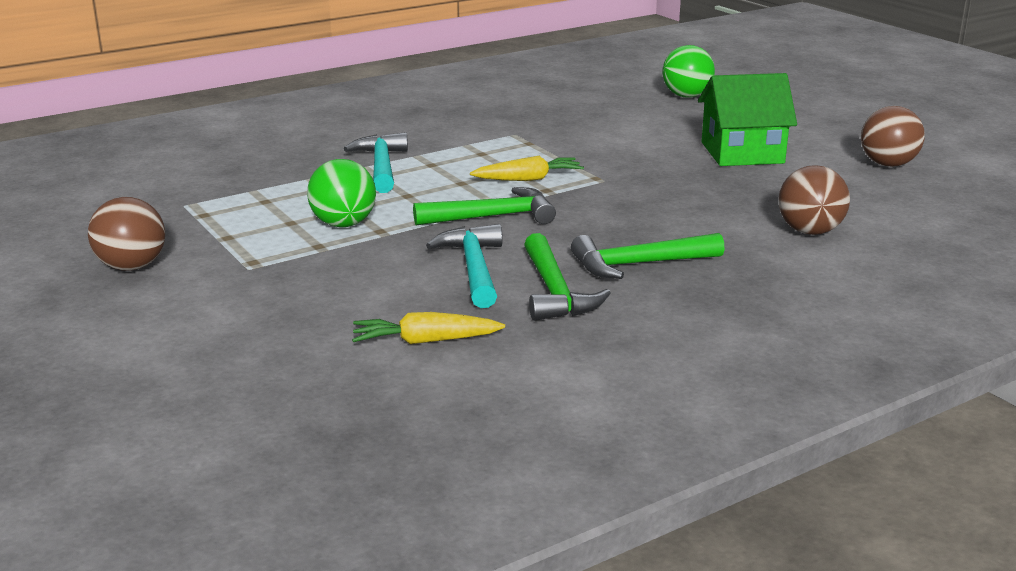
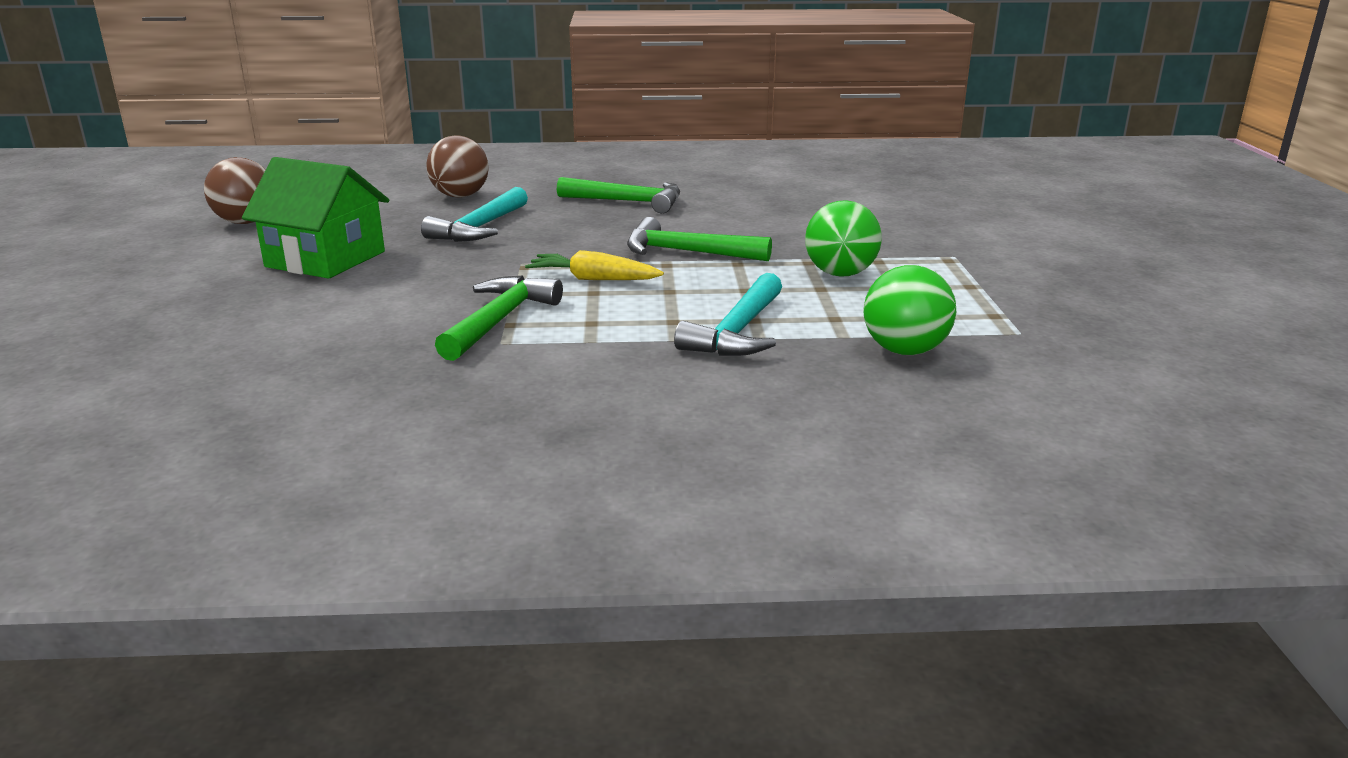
camera: 150 degrees left, 0 degrees up
(132, 267) = (1072, 277): brown ball -> none
(425, 341) = (839, 194): yellow carrot -> none
(474, 268) = (757, 221): turquoise hammer -> turquoise hammer (480, 228)
(554, 291) = (716, 200): green hammer -> green hammer (499, 321)
(686, 96) = (144, 350): green ball -> green ball (904, 351)

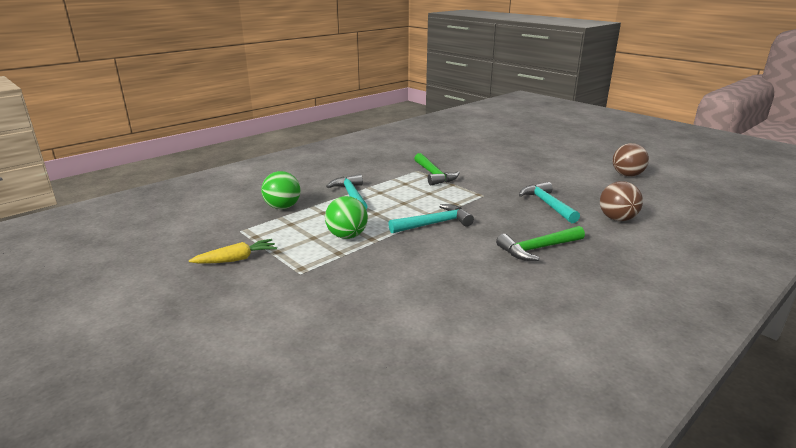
camera: 140 degrees right, 0 degrees up
(325, 259) = (547, 173): green house -> none
(593, 279) = (441, 197): yellow carrot -> yellow carrot (237, 259)
(687, 252) = (434, 224): green hammer -> turquoise hammer

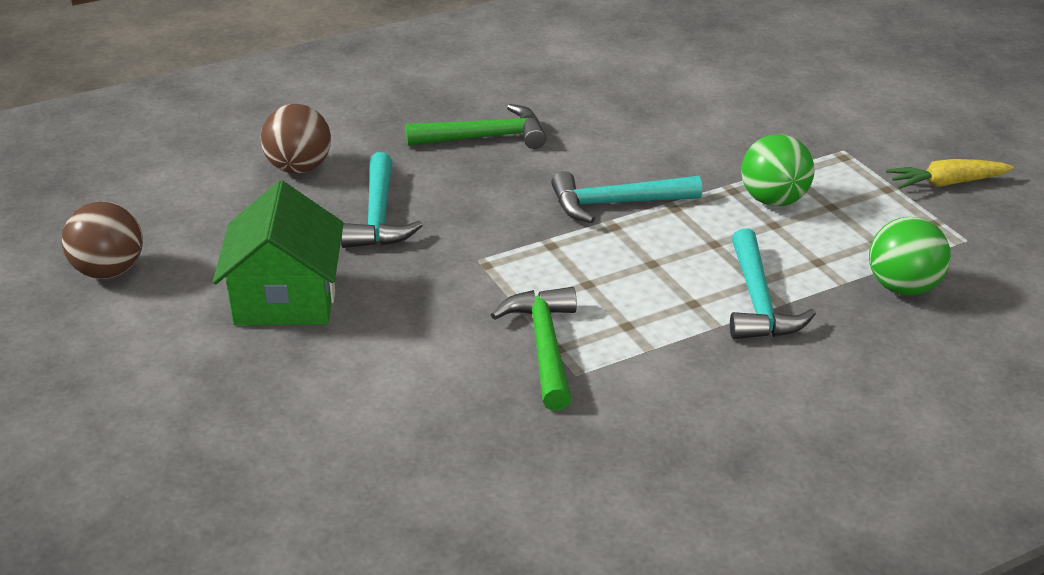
camera: 165 degrees left, 10 degrees up
(546, 176) = (286, 298): none -> green house

